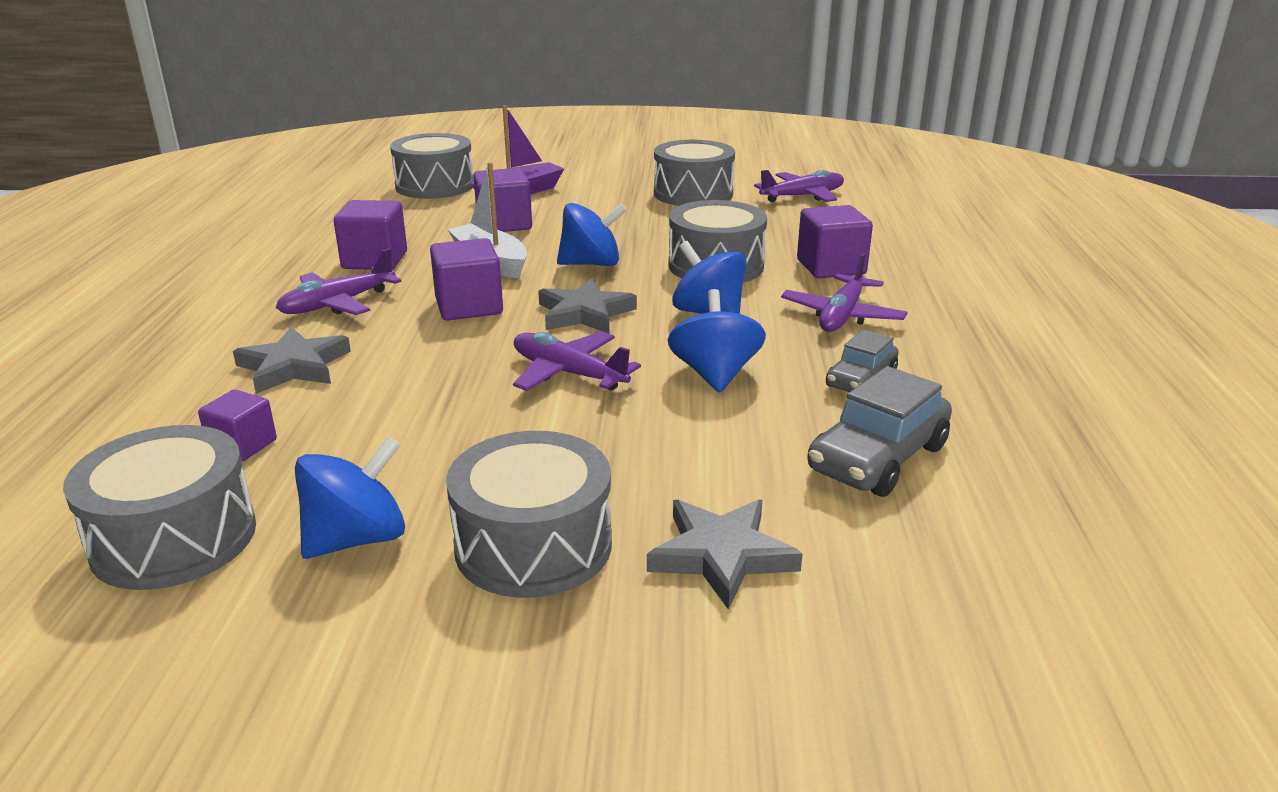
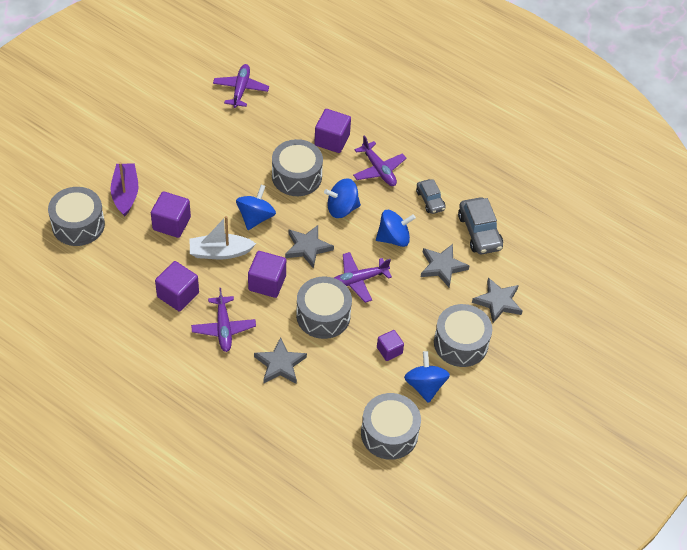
camera: 60 degrees left, 25 degrees up
(243, 445) = (338, 399): purple cube -> purple cube (389, 350)
(693, 194) = (196, 127): grey drum -> grey drum (323, 315)
(715, 374) = (393, 238): blue spinning top -> blue spinning top turned 135 degrees clockwise
(720, 446) = (442, 267): none -> grey star

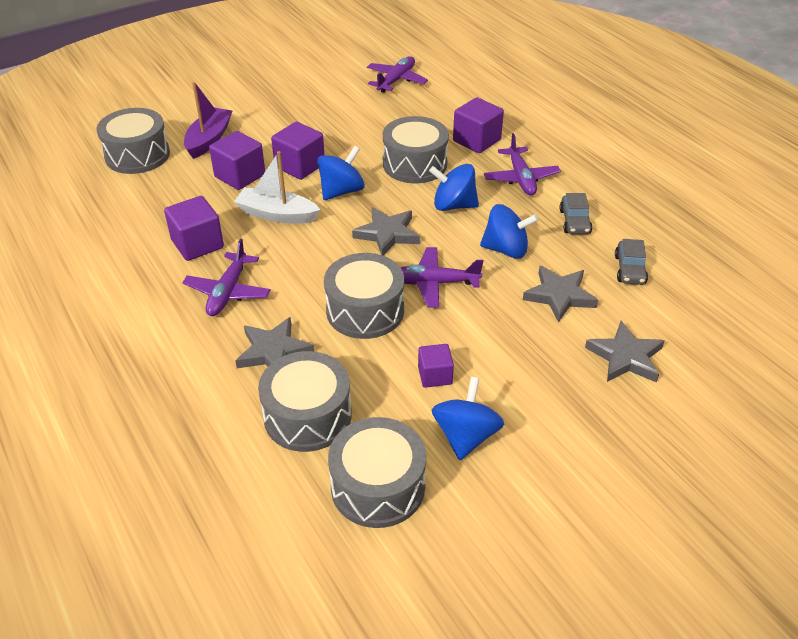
camera: 25 degrees right, 10 degrees down
(267, 283) = (314, 258): purple cube -> purple cube (300, 166)
(461, 343) = (546, 395): grey drum -> grey drum (307, 416)
(479, 232) = (629, 269): grey car -> grey car, size x0.62

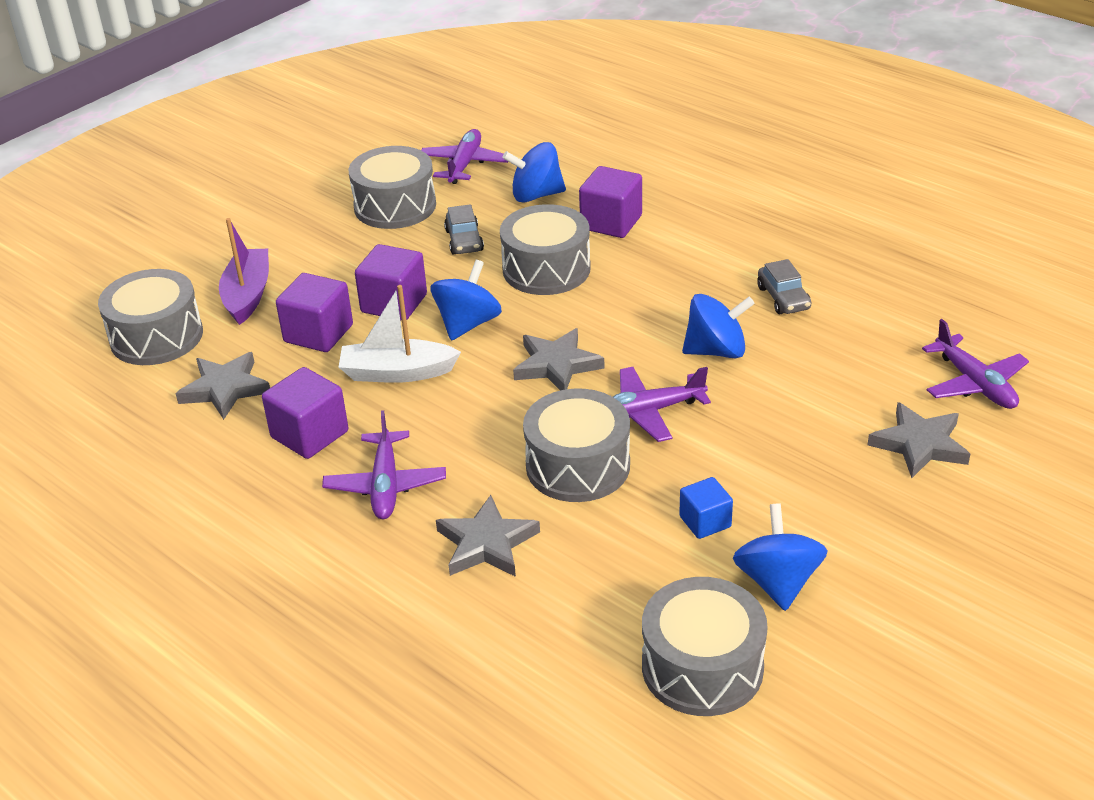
camera: 15 degrees left, 5 degrees down
(307, 416) = (572, 609): grey drum -> grey drum (395, 206)
(435, 375) = (705, 522): purple cube -> blue cube
(453, 205) = (623, 310): blue spinning top -> blue spinning top (536, 195)
(521, 178) = (691, 258): purple plane -> purple plane (975, 384)
(559, 295) = (808, 391): grey star -> grey star (225, 389)
(629, 269) = (876, 341): grey car -> grey car (464, 240)

